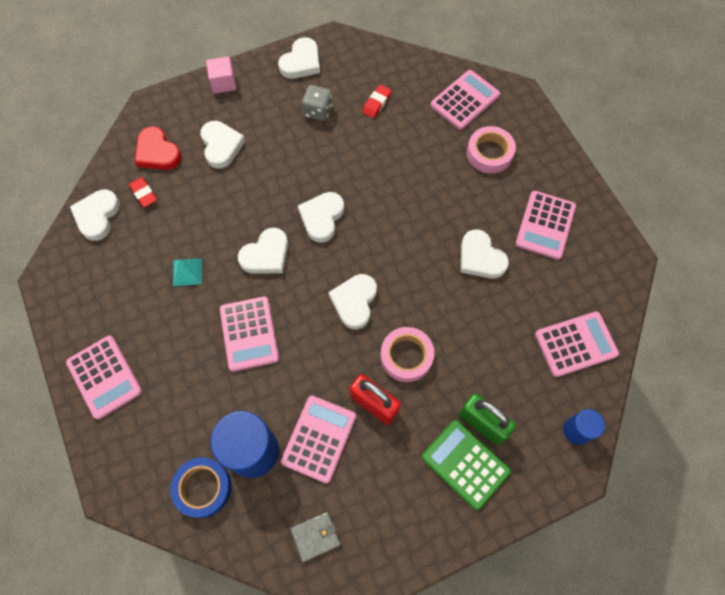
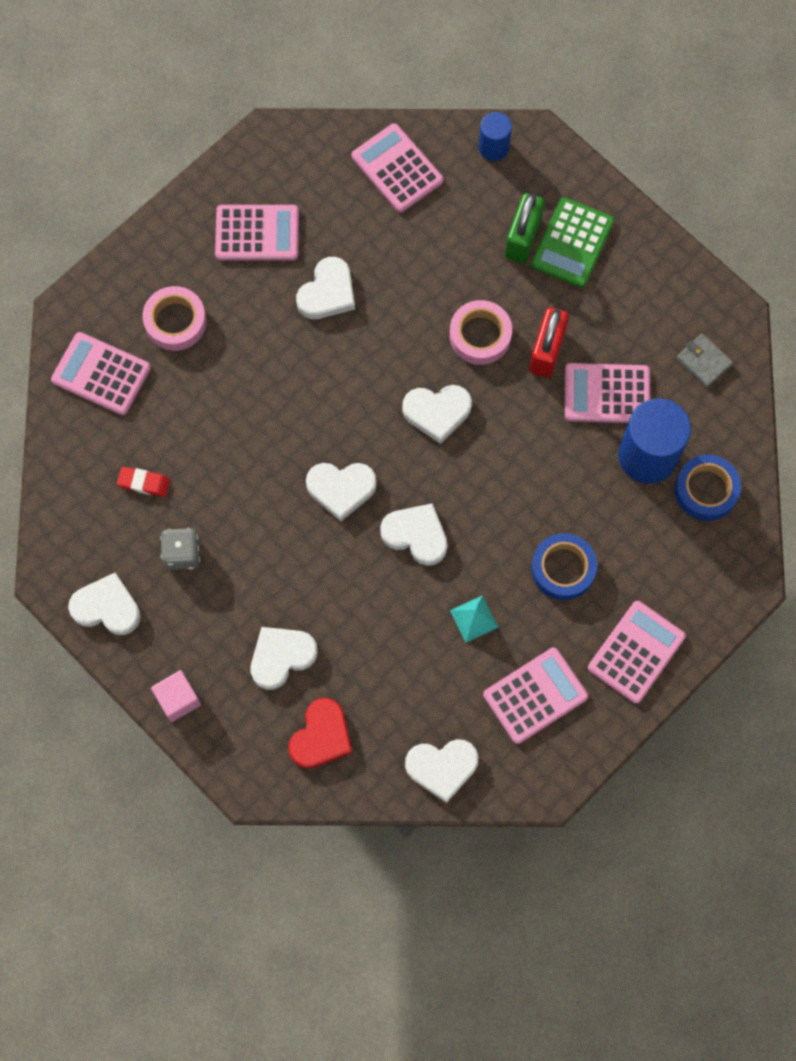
camera: 110 degrees left, 5 degrees up
(144, 194) = (388, 724): red eraser -> none
(193, 348) = (563, 569): none -> blue tape
(249, 334) = (521, 513): pink calculator -> pink calculator (535, 695)

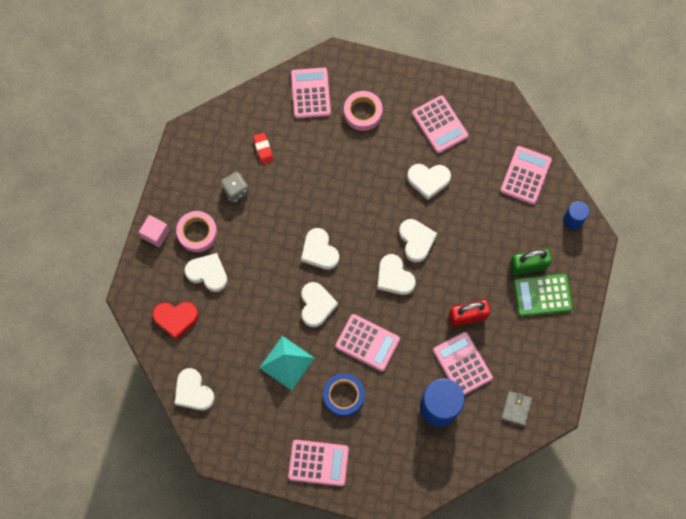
camera: 60 degrees right, 0 degrees up
(107, 607) = (185, 170): white heart -> white heart (416, 241)
(474, 618) = (287, 362): turquoise pyramid -> turquoise pyramid, size x1.73
(480, 335) = (454, 275): pink tape -> pink tape (197, 233)
(535, 695) = (262, 420): pink calculator -> pink calculator (367, 342)
(706, 490) = (438, 451): blue tape -> none

